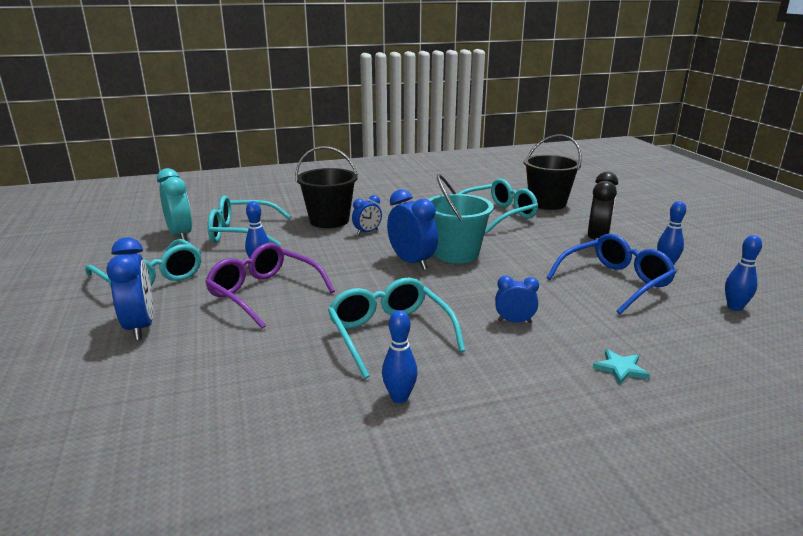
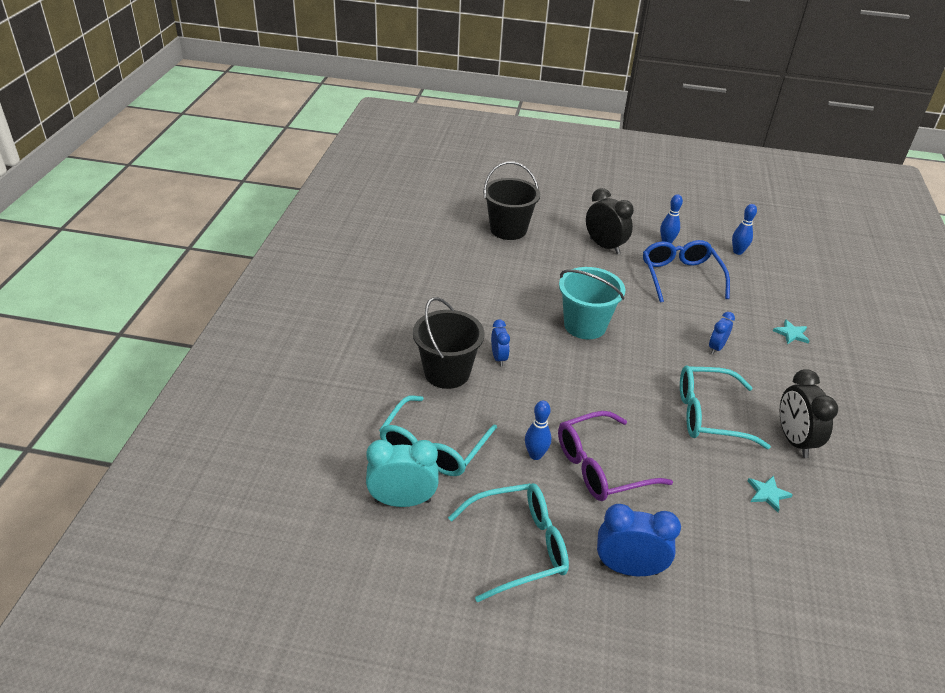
camera: 65 degrees left, 15 degrees up
(286, 390) = (767, 494): none -> turquoise star
(399, 397) = (794, 440): blue bowling pin -> black clock
(411, 262) = (587, 357): blue clock -> none
(497, 215) = (515, 267): turquoise glasses -> none

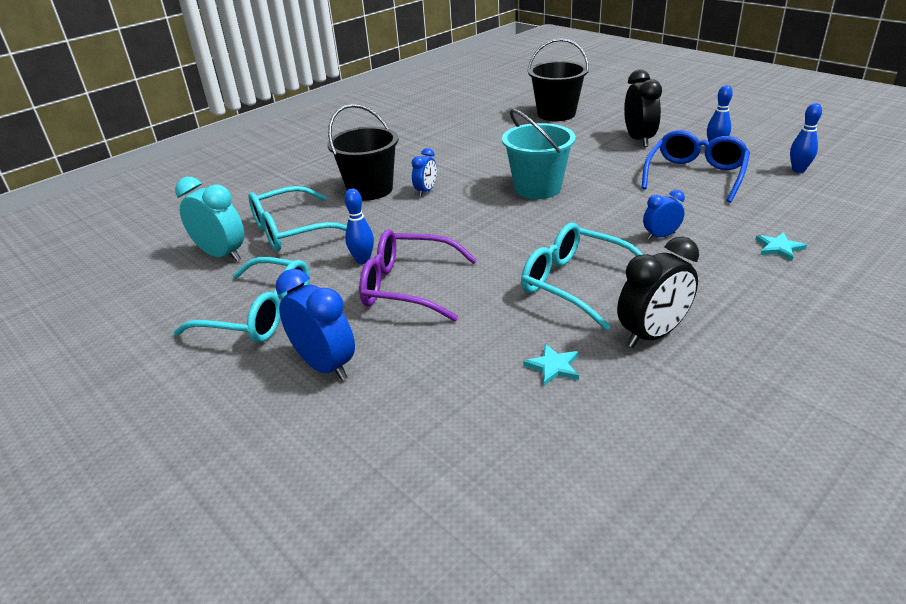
camera: 40 degrees right, 5 degrees down
(794, 440) = (652, 335): black clock -> black clock turned 150 degrees counterclockwise

